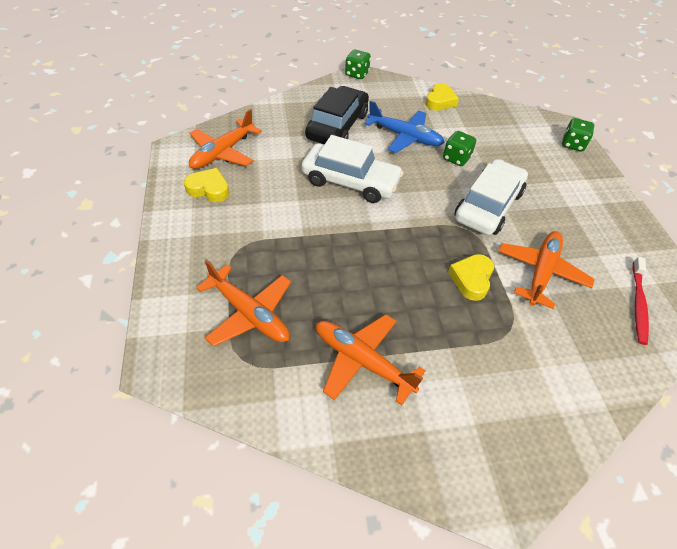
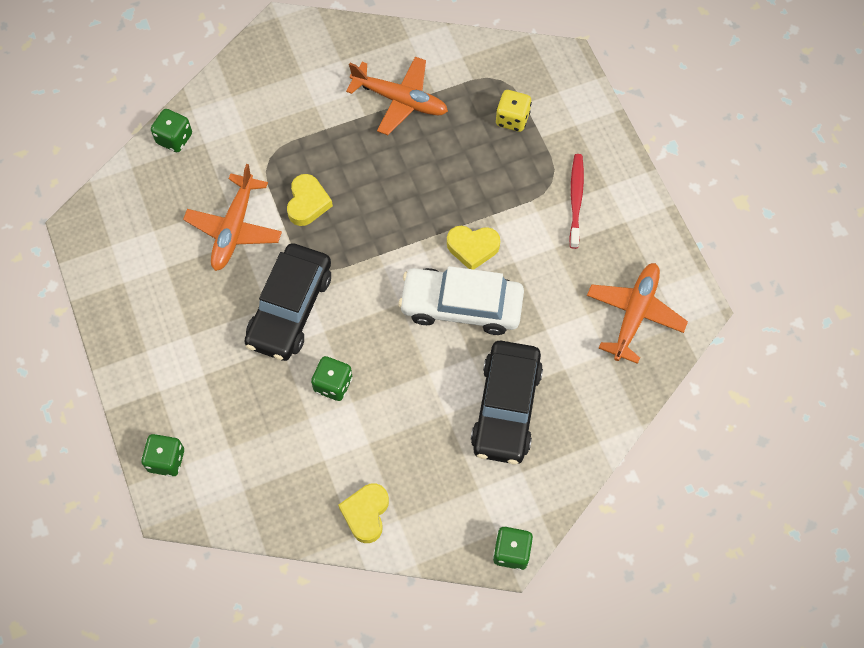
camera: 170 degrees right, 15 degrees up
(209, 189) = (621, 251): yellow heart -> yellow heart (472, 248)
(249, 313) = (512, 119): orange plane -> yellow dice
(404, 136) = (408, 411): blue plane -> none
(488, 206) = (290, 308): white car -> black car
(619, 373) = (174, 139): none -> green dice
(638, 304) = (138, 214): red toothbrush -> red toothbrush (576, 199)

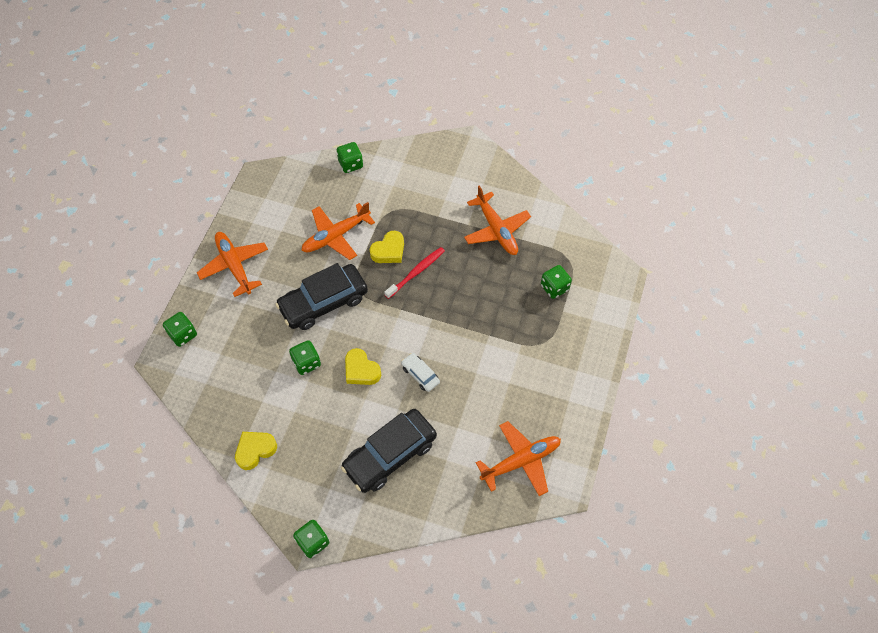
camera: 40 degrees right, 5 degrees down
(151, 344) = (234, 266): none -> orange plane
(461, 306) = (420, 374): white car -> white car, size x0.47
(472, 248) = (459, 346): yellow heart -> yellow heart (361, 370)
(512, 119) = (554, 288): yellow dice -> green dice
(576, 199) = (549, 364): red toothbrush -> red toothbrush (416, 272)

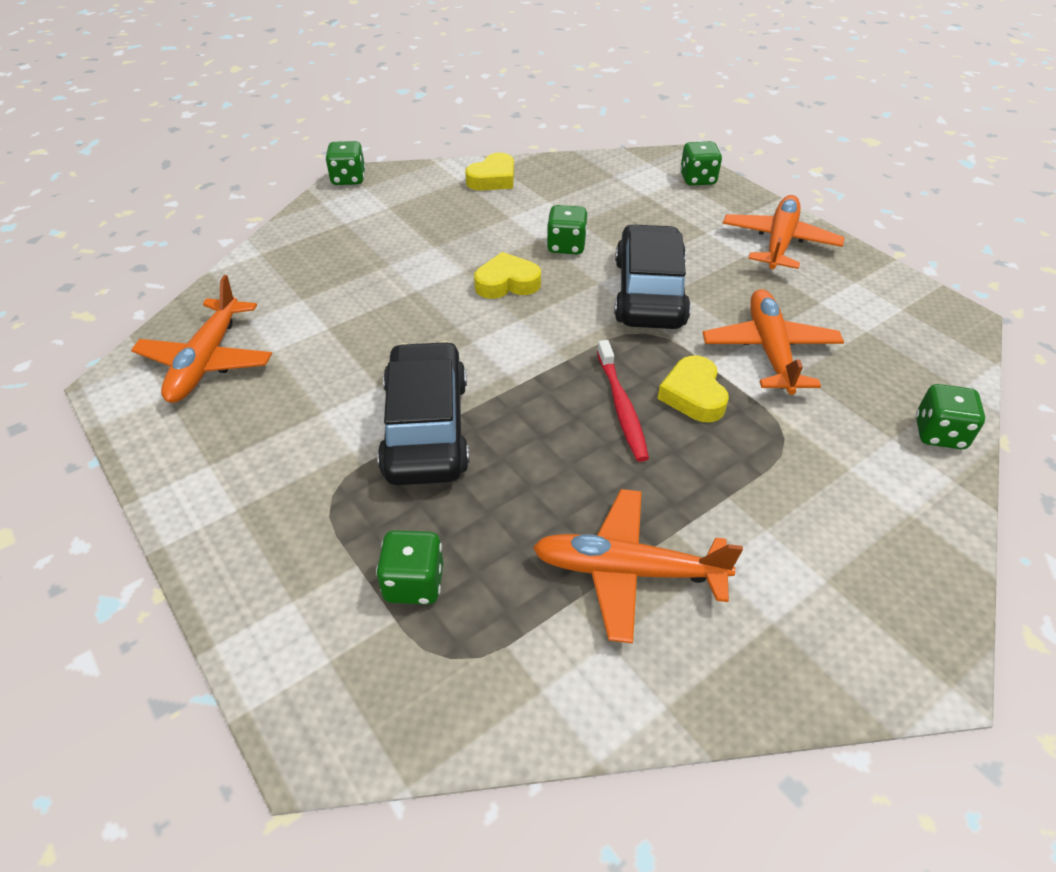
camera: 125 degrees right, 15 degrees down
(234, 266) = (779, 242): orange plane -> orange plane turned 75 degrees counterclockwise
(255, 450) = (493, 179): yellow heart -> yellow heart turned 45 degrees clockwise
(390, 454) = (368, 260): black car -> black car (426, 428)
(420, 374) = (441, 330): white car -> none

